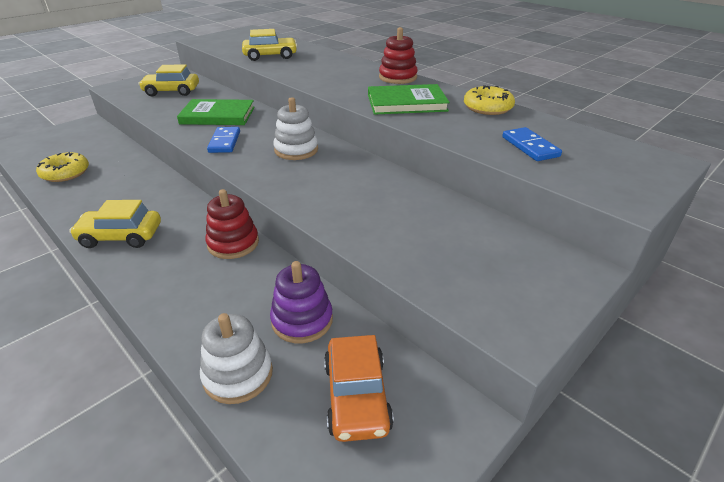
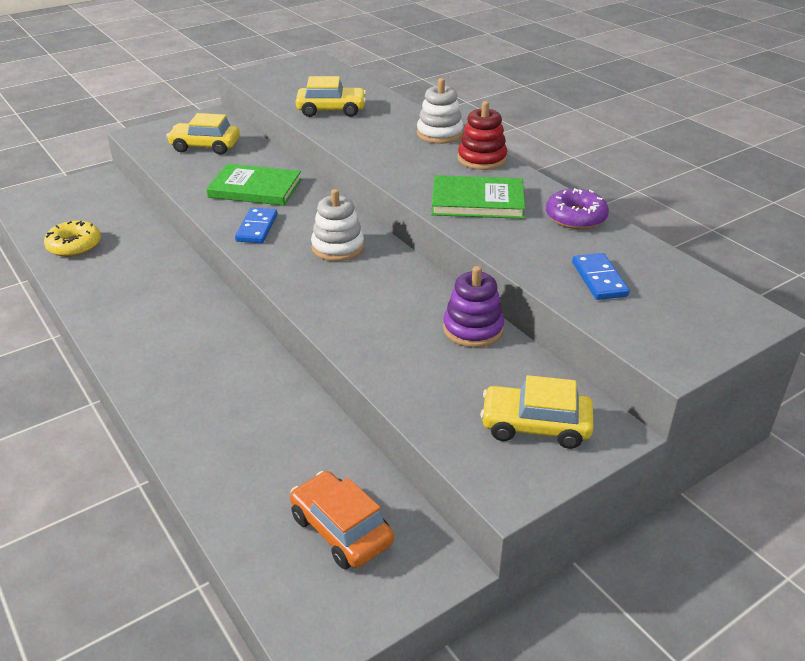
camera: 10 degrees right, 0 degrees up
(121, 236) = (130, 332): yellow car -> yellow car (535, 426)
(233, 243) = (249, 354): red stacking toy -> none
(238, 374) = (230, 493): white stacking toy -> white stacking toy (439, 134)
(302, 320) = (305, 448): purple stacking toy -> purple stacking toy (473, 329)
(356, 396) = (341, 530): orange car -> orange car turned 135 degrees clockwise
(487, 108) = (575, 217): yellow donut -> purple donut

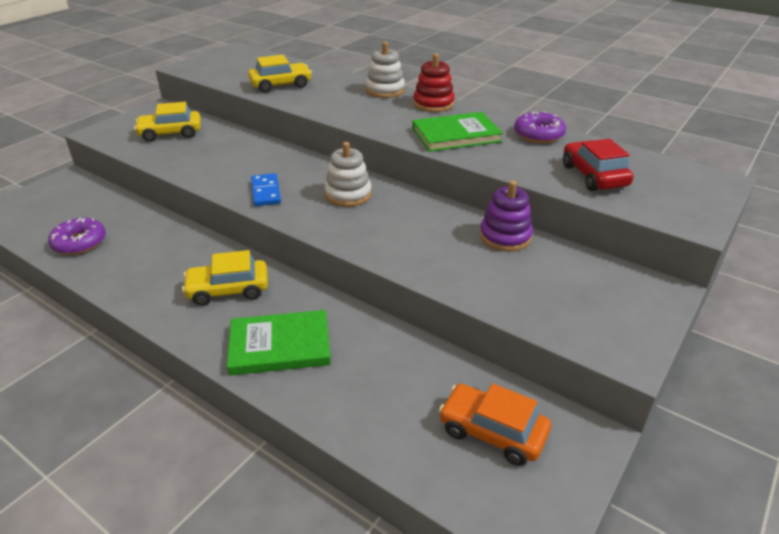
camera: 20 degrees left, 0 degrees up
(74, 245) = (79, 242): yellow donut -> purple donut
(255, 188) = (241, 160): green book -> green book (280, 345)
(535, 426) = (609, 300): yellow car -> yellow car (228, 290)
(599, 279) = (594, 176): blue domino -> red car

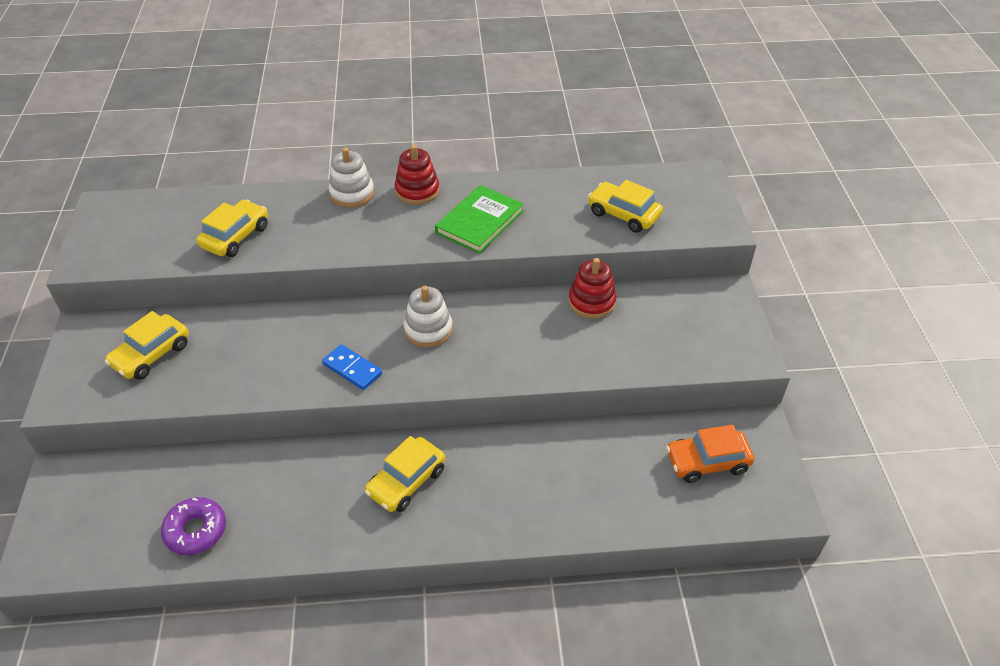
camera: 40 degrees left, 10 degrees up
(280, 345) = (508, 499): green book -> none
(505, 237) = (591, 302): purple stacking toy -> red stacking toy
(538, 134) = (541, 187): purple donut -> none
(594, 176) = (623, 214): red car -> yellow car

